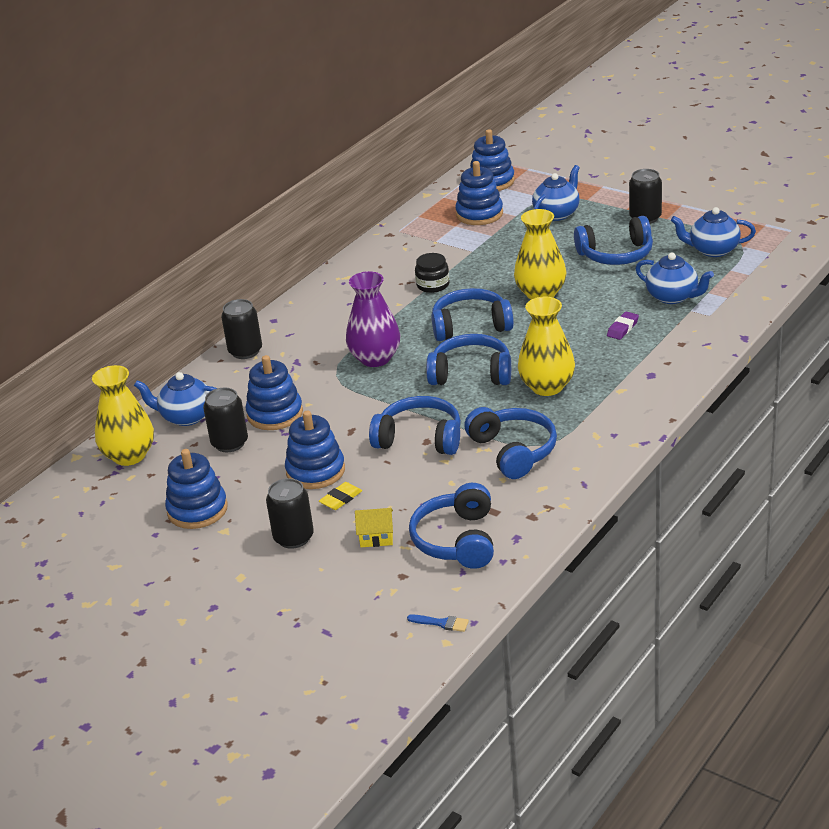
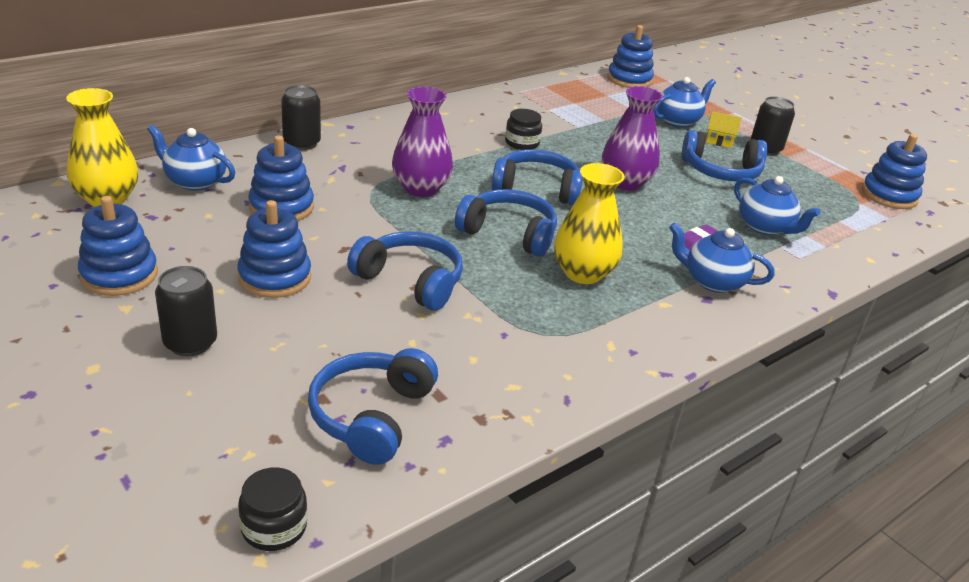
camera: 10 degrees right, 0 degrees up
(230, 443) = (213, 219): black can -> none
(341, 499) = (277, 317): yellow eraser -> none
(376, 537) = (281, 377): yellow house -> yellow house (719, 141)
(441, 623) = (274, 527): blue brush -> black jar
(479, 214) = (603, 100): blue stacking toy -> blue stacking toy (889, 195)
(513, 451) = (504, 330): blue headphones -> none
(541, 294) = (625, 182): yellow vase -> purple vase
(713, 250) = (826, 197): blue teapot -> blue teapot (712, 281)

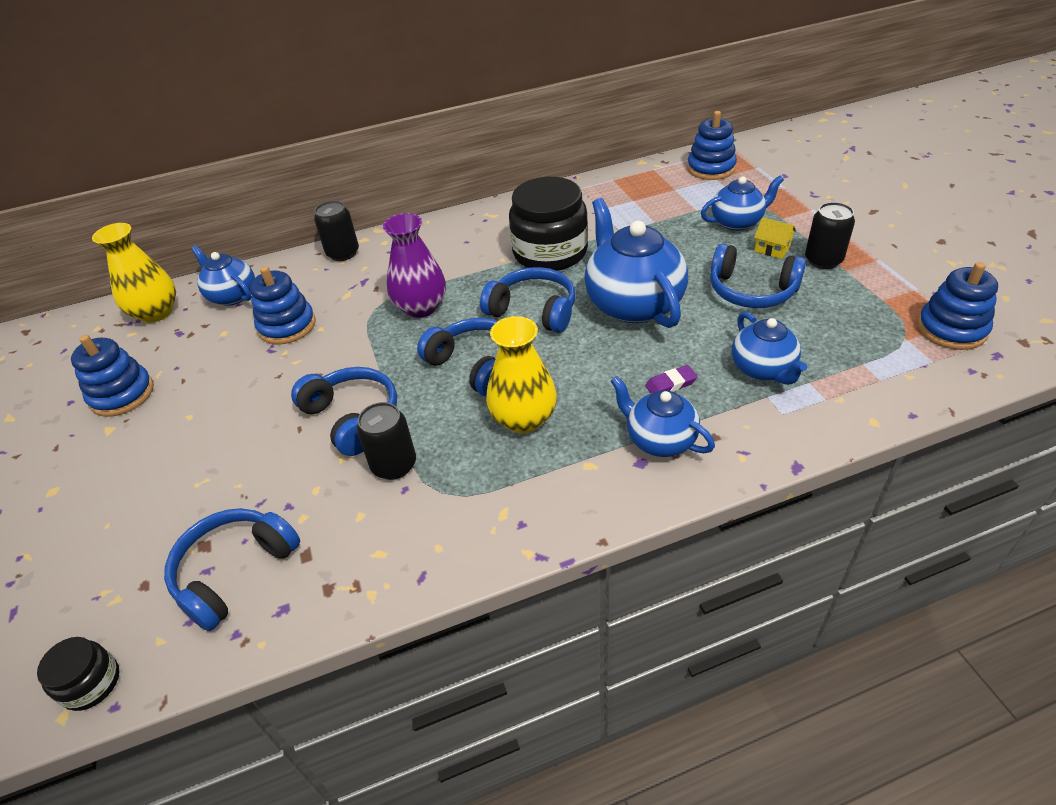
camera: 25 degrees right, 10 degrees up
(190, 343) = (135, 472): black can -> black can (394, 465)
(275, 277) = (239, 405): blue stacking toy -> none
(522, 143) = (550, 252): black jar -> black jar, size x2.14
(625, 182) = (633, 304): purple vase -> blue teapot

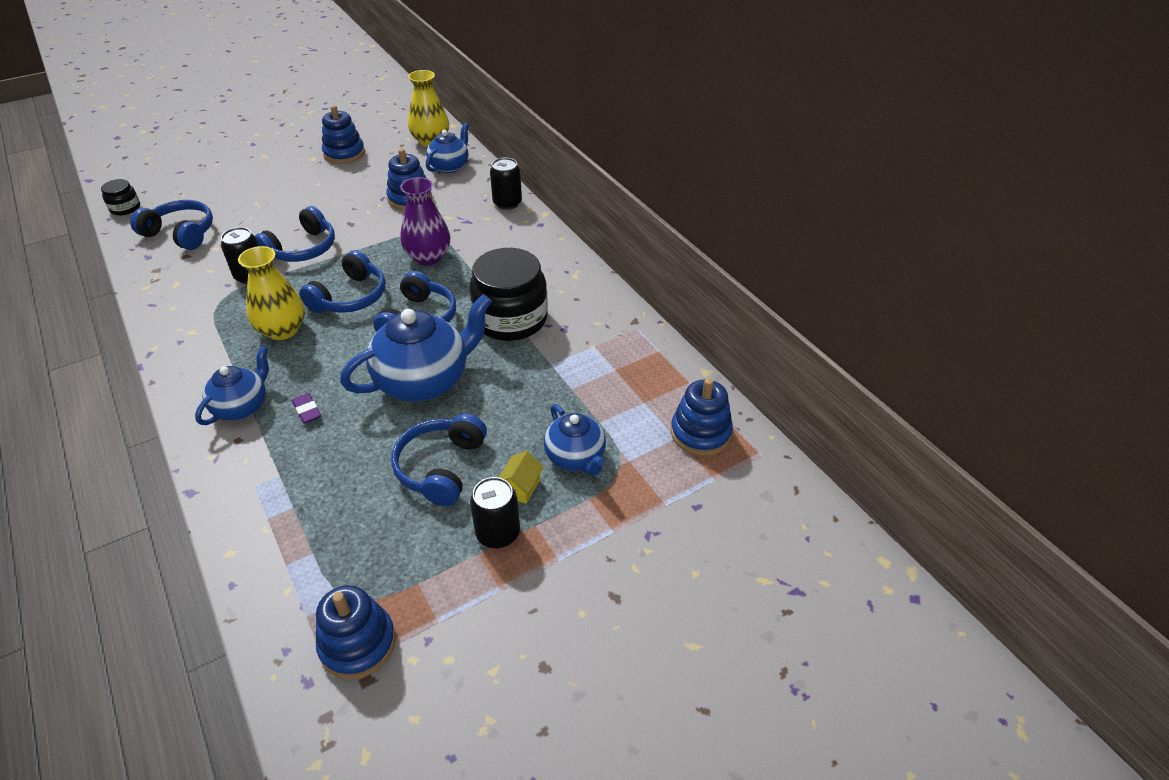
camera: 75 degrees right, 0 degrees up
(763, 369) = (316, 473): blue teapot -> none

